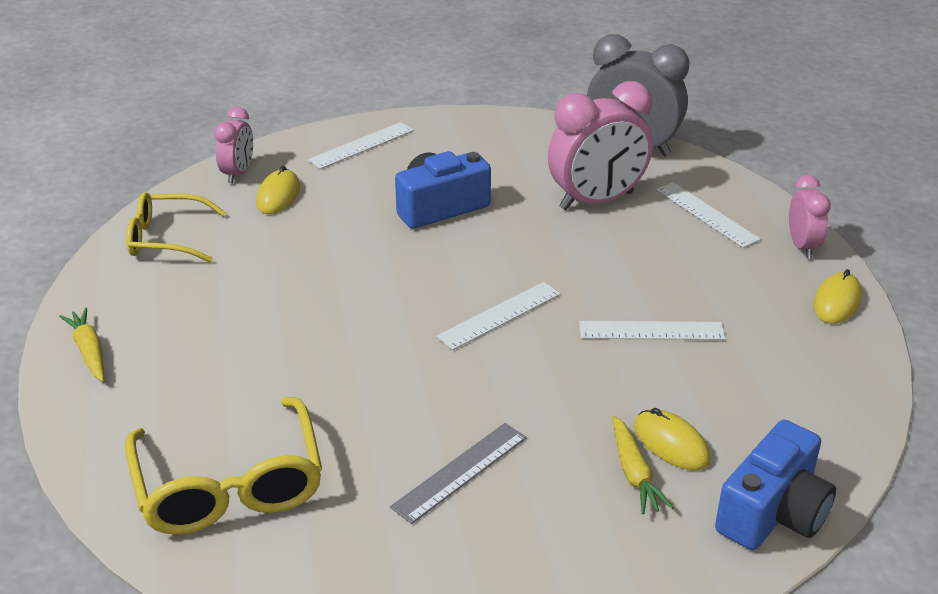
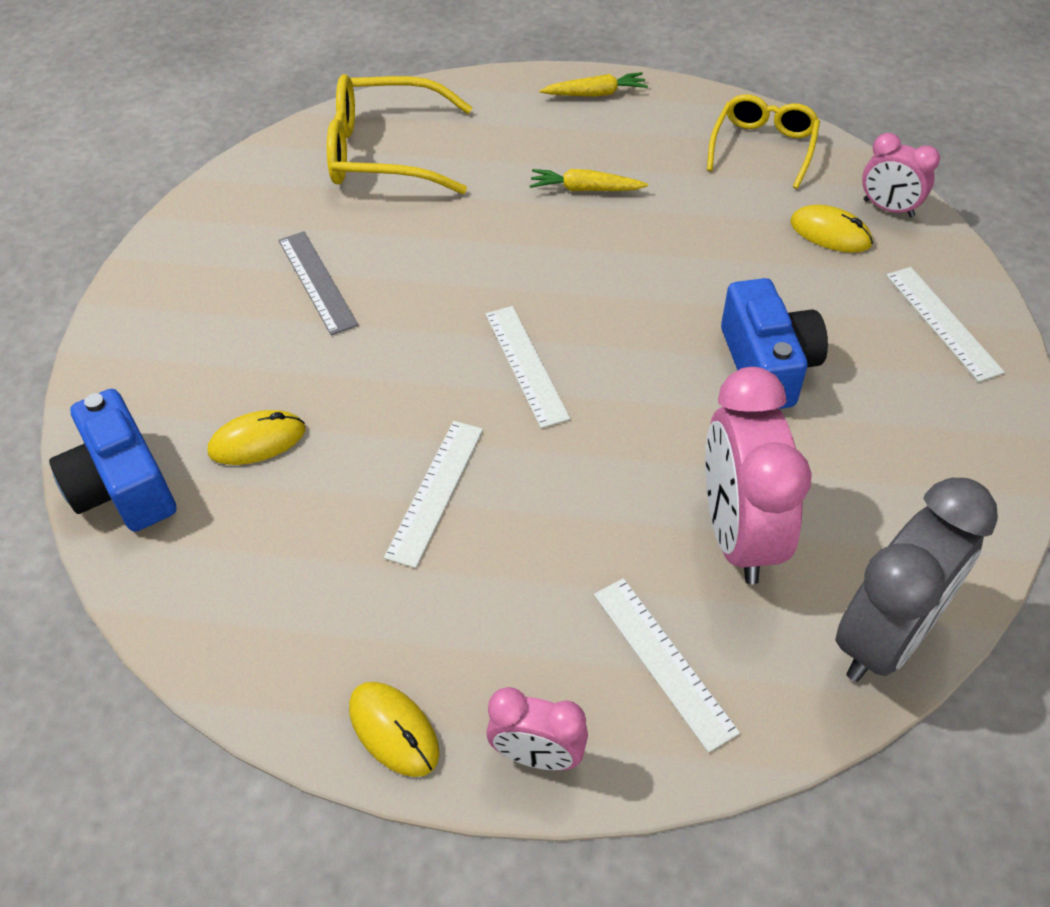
camera: 110 degrees right, 15 degrees up
(634, 473) = (238, 398): yellow carrot -> yellow carrot (585, 189)
(706, 214) = (663, 661): white ruler -> white ruler turned 75 degrees clockwise

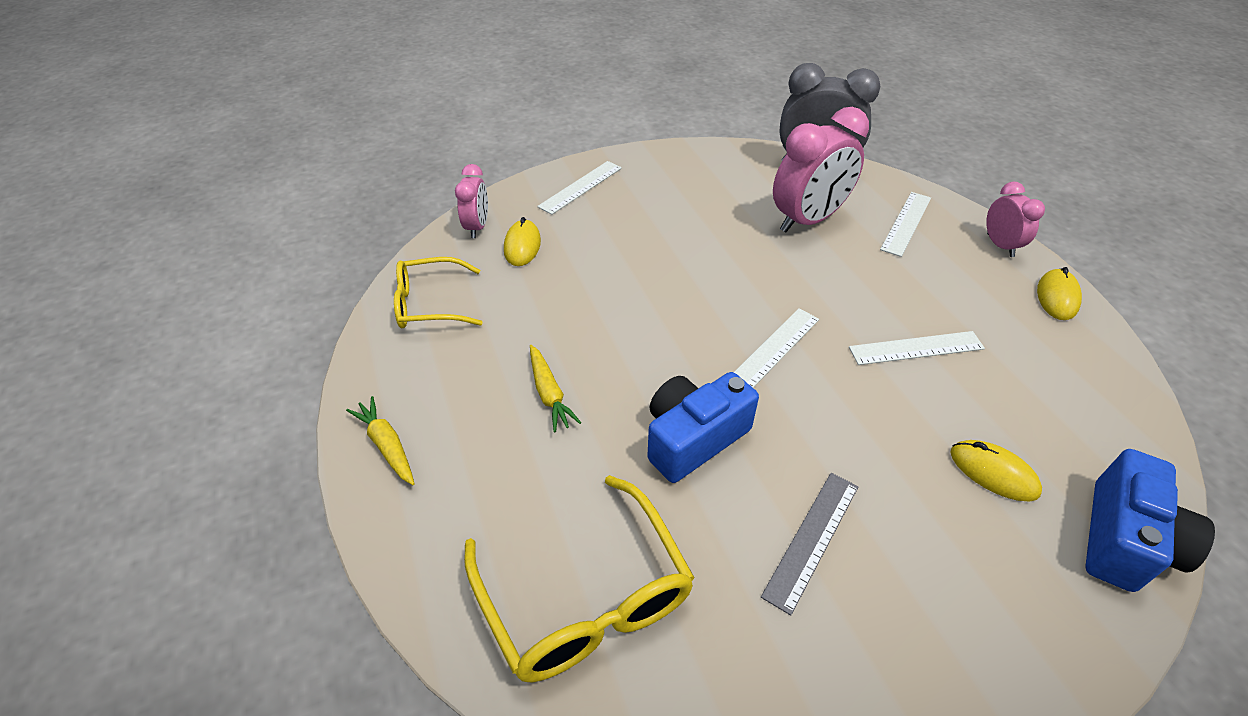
camera: 120 degrees left, 5 degrees down
(767, 365) = (674, 241): blue camera -> blue camera (693, 438)

